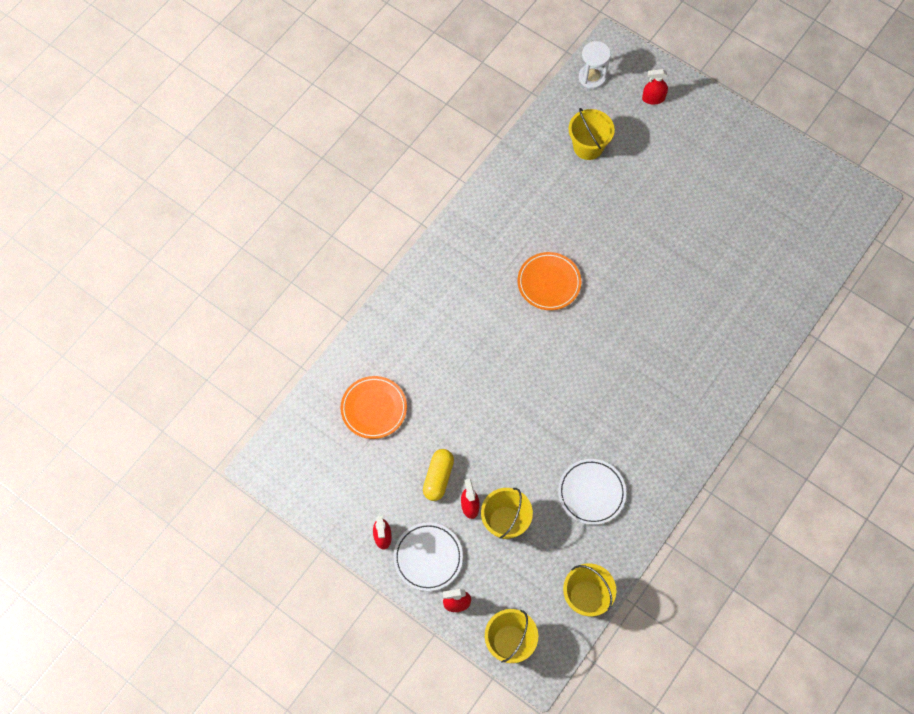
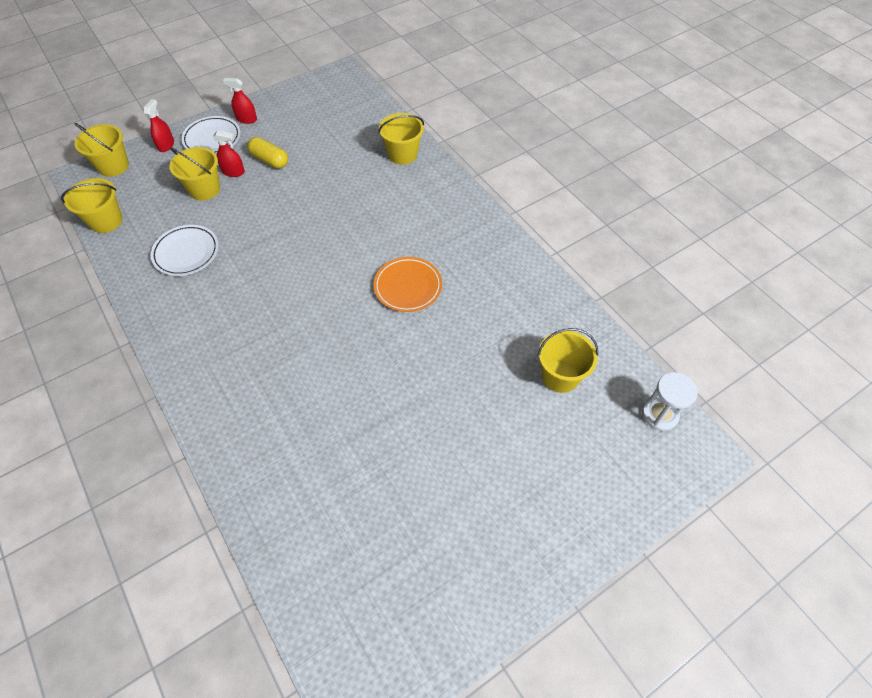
camera: 110 degrees right, 10 degrees down
(374, 409) = (352, 138): orange plate -> none
(381, 348) = (402, 154): none -> yellow bucket
(653, 98) = (612, 474): red spray bottle -> none

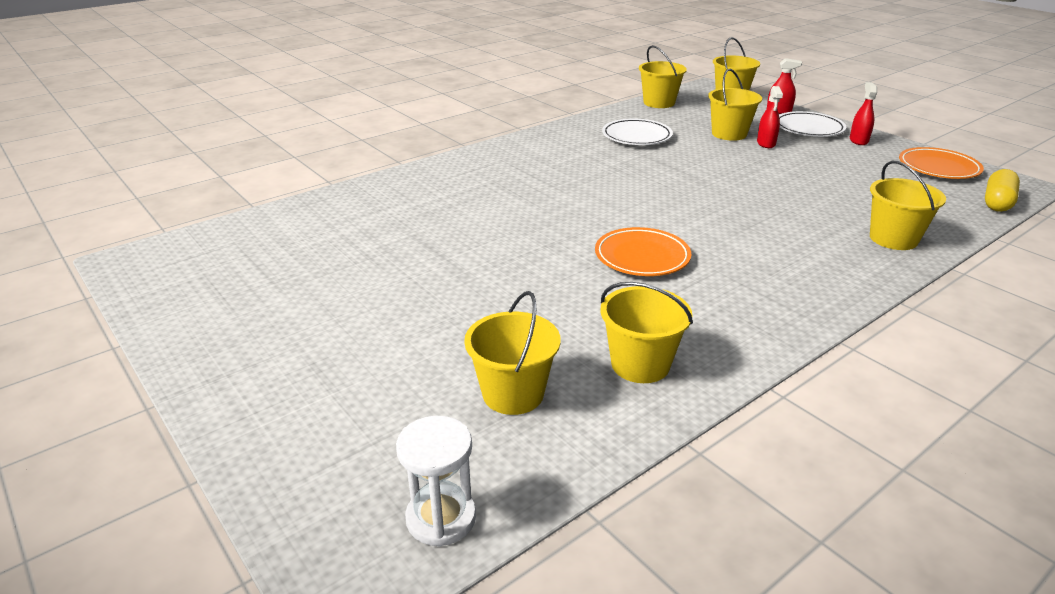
camera: 85 degrees right, 25 degrees down
(270, 160) = (801, 158): yellow capsule -> yellow capsule (997, 202)
(307, 97) = (938, 168): none -> orange plate
(532, 309) = (640, 364): none -> yellow bucket

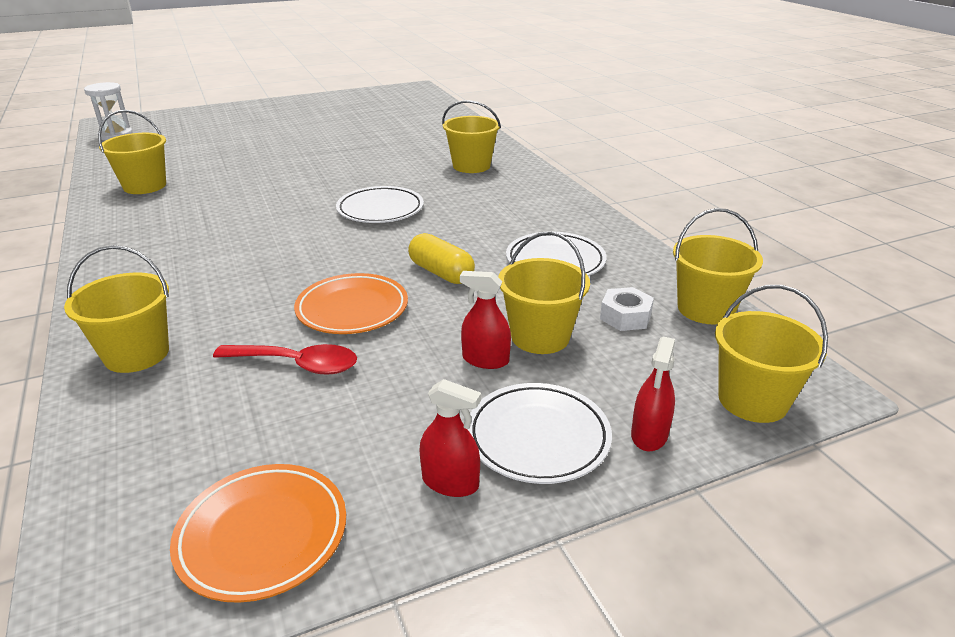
camera: 105 degrees right, 0 degrees up
(513, 394) = (171, 154): yellow bucket -> yellow bucket (471, 166)
(599, 203) = (380, 210): none -> white plate
(642, 257) = (266, 210): orange plate -> orange plate (352, 309)
(686, 118) = (625, 316): none -> white nut
(833, 187) = (297, 364): none -> red spoon
(997, 202) = (90, 530): yellow capsule -> yellow capsule (441, 273)

